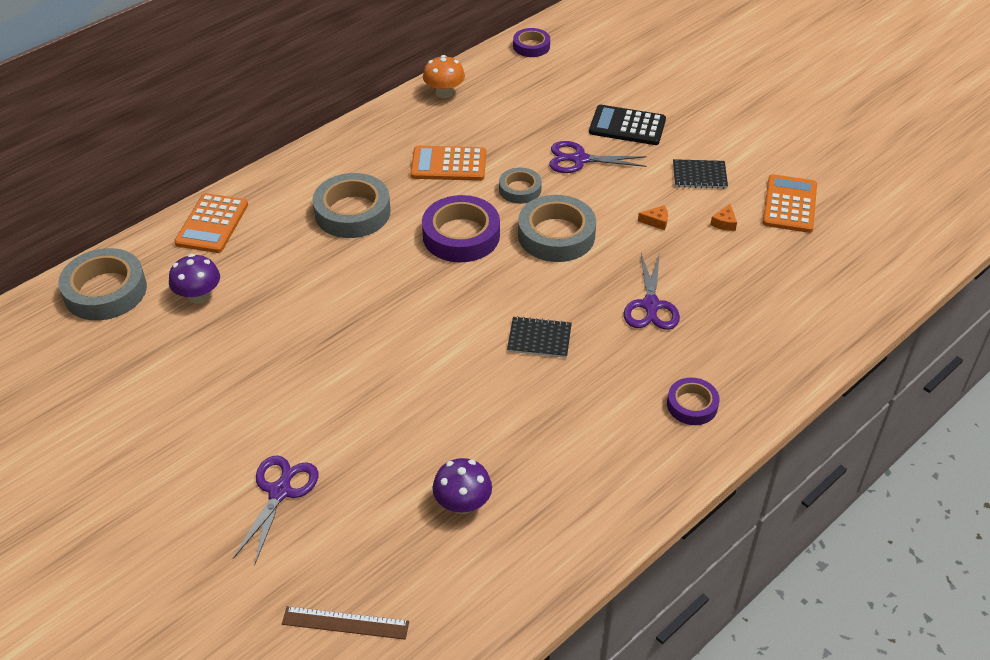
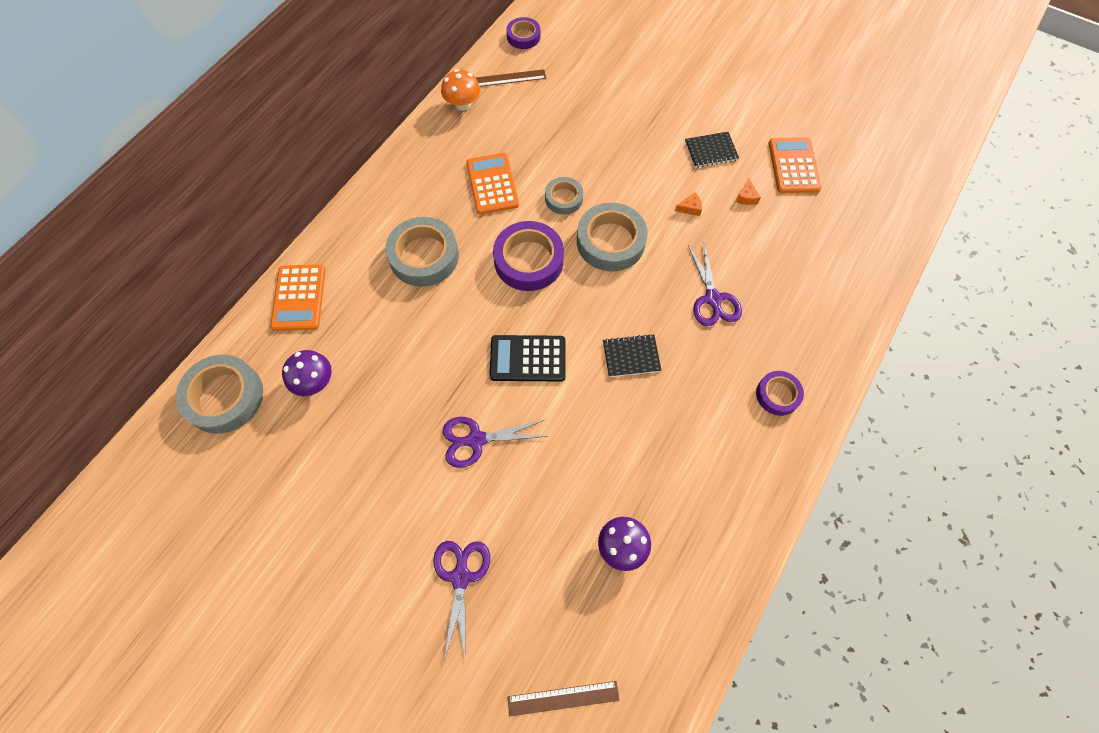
camera: 15 degrees left, 20 degrees up
(448, 164) = (492, 184): orange calculator -> orange calculator turned 90 degrees clockwise
(501, 79) = (508, 78): none -> brown ruler
(579, 159) = (605, 154): purple scissors -> purple scissors (476, 440)
(627, 126) = (634, 109): black calculator -> black calculator (528, 358)

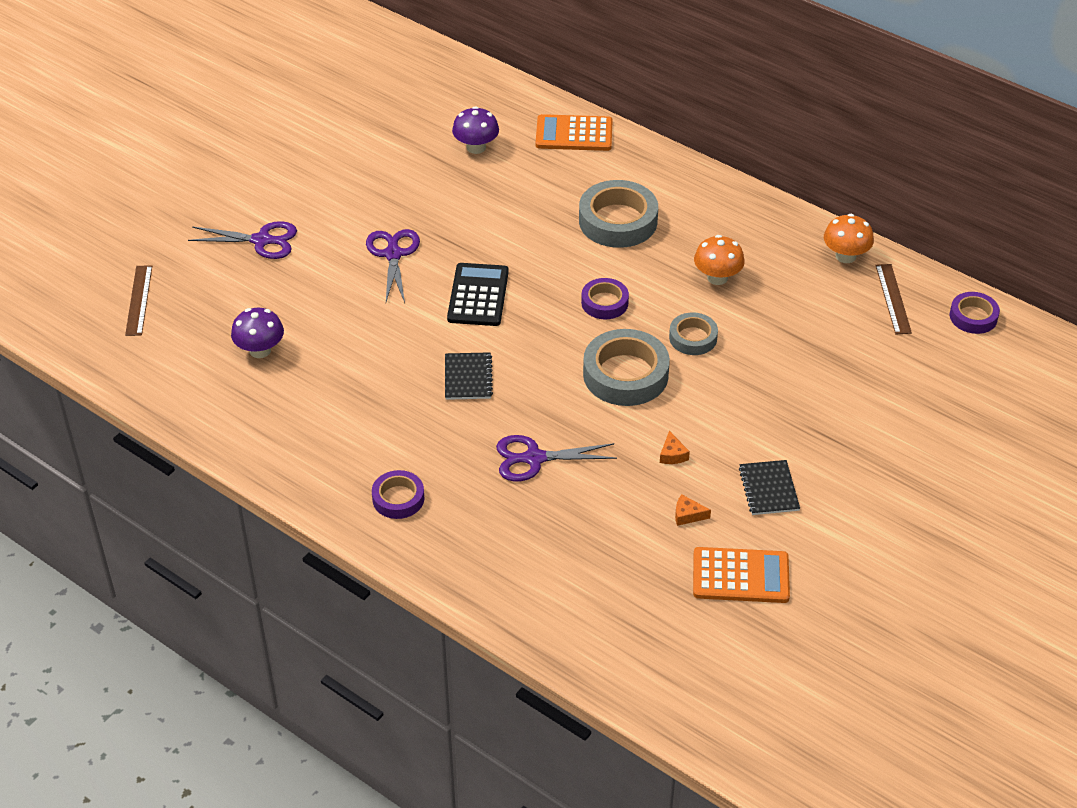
camera: 95 degrees right, 20 degrees down
(224, 397) = (470, 93): grey tape -> none
(492, 184) = (717, 277): orange calculator -> orange mushroom
(528, 260) = (604, 303): purple tape -> purple tape, size x0.57

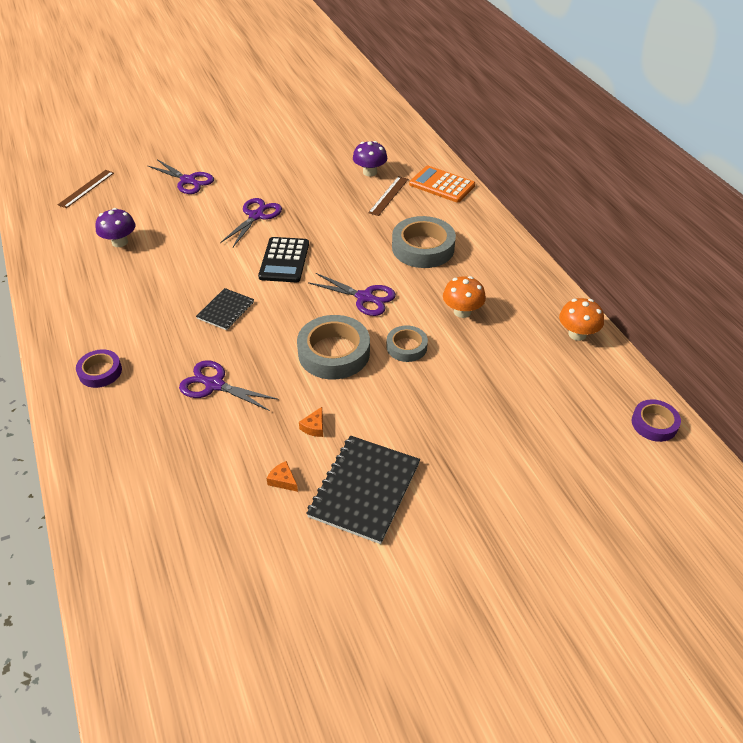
camera: 30 degrees right, 0 degrees up
(478, 295) = (284, 260): black calculator -> black calculator turned 150 degrees clockwise
(604, 303) = (364, 297): purple tape -> purple scissors
(740, 576) = (278, 553): orange calculator -> none
(768, 489) = (364, 490): black notebook -> black notebook, size x1.75
(893, 299) = (593, 381): brown ruler -> brown ruler (389, 196)

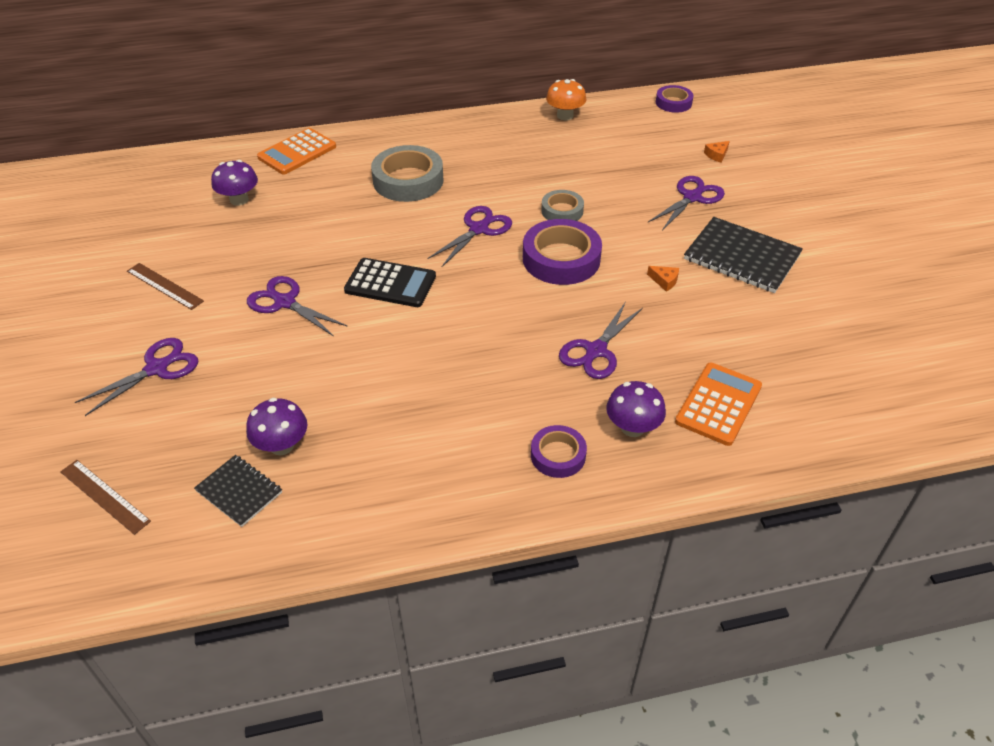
camera: 80 degrees left, 0 degrees up
(126, 413) = (632, 427): none -> purple mushroom
(150, 470) = (718, 404): none -> orange calculator
(226, 310) = (469, 338): black notebook -> black notebook (239, 491)
(283, 480) = (731, 307): orange cheese -> orange cheese (716, 155)
(334, 353) = (561, 259): grey tape -> purple tape
(389, 196) = (298, 191): brown ruler -> brown ruler (165, 286)
(460, 445) = (692, 197): none -> purple scissors
(462, 312) = (519, 171): orange mushroom -> none

